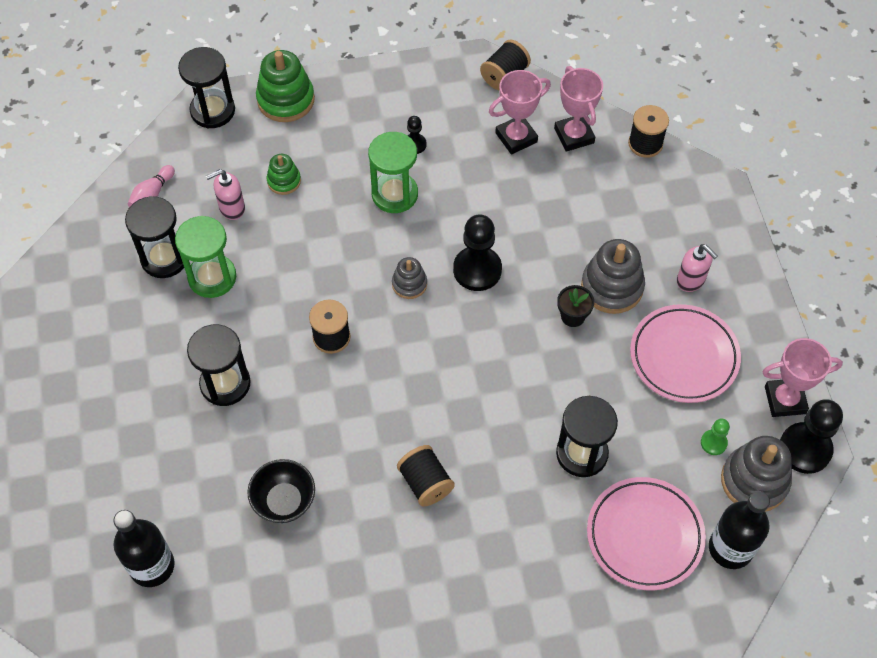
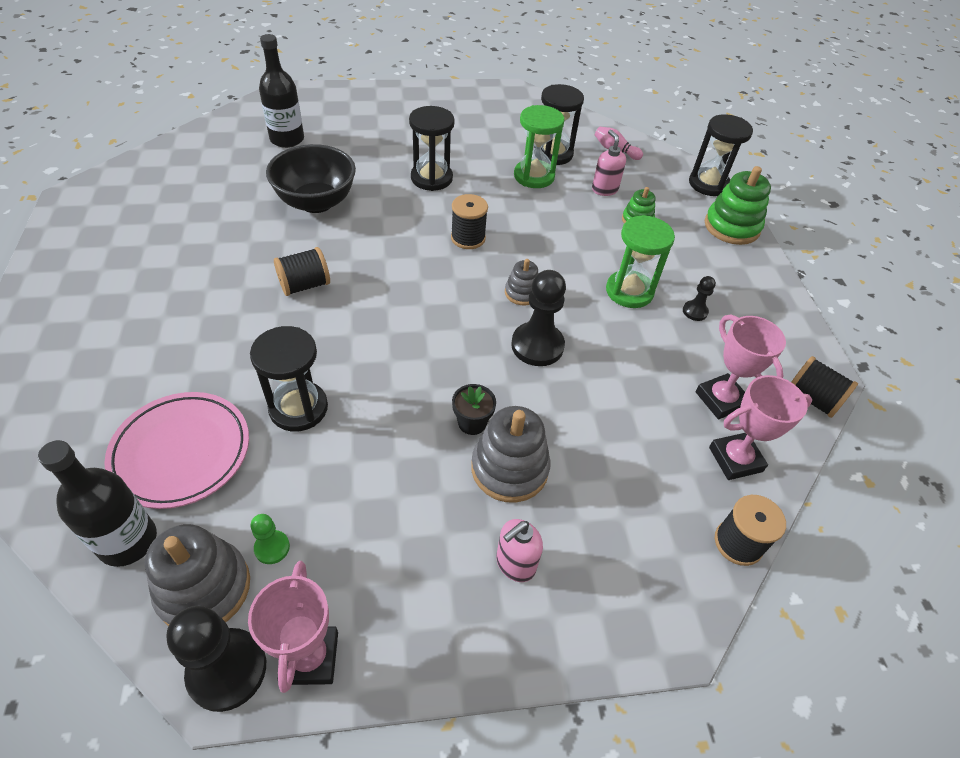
camera: 90 degrees right, 10 degrees down
(284, 501) = (316, 202): black bowl -> black bowl, size x1.52
(684, 356) = (401, 534): pink plate -> none

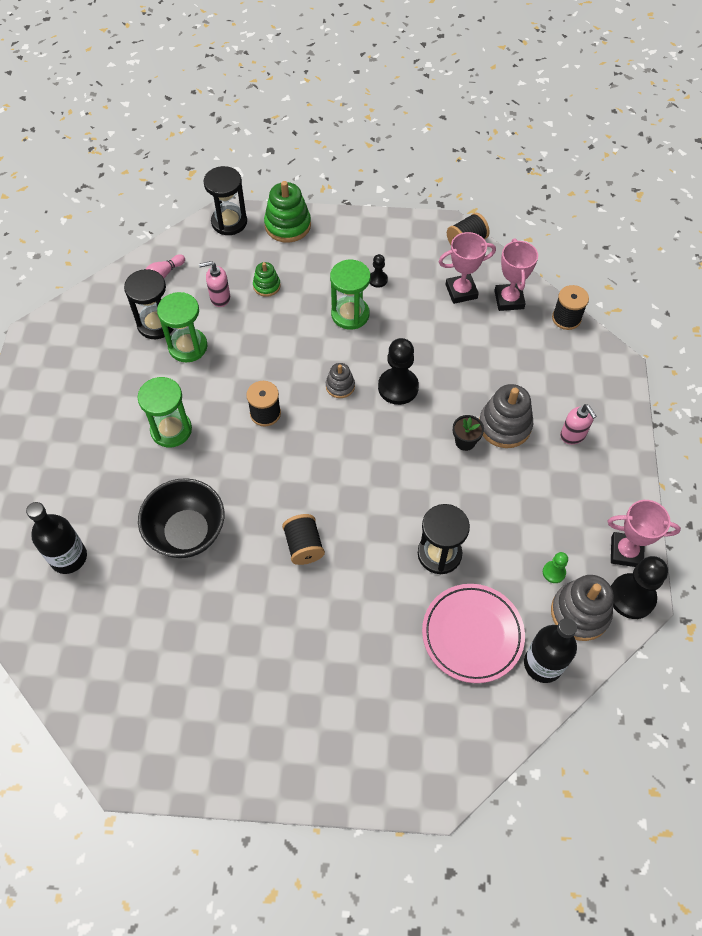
camera: 75 degrees left, 10 degrees up
(431, 178) = (171, 430): black hourglass -> green hourglass

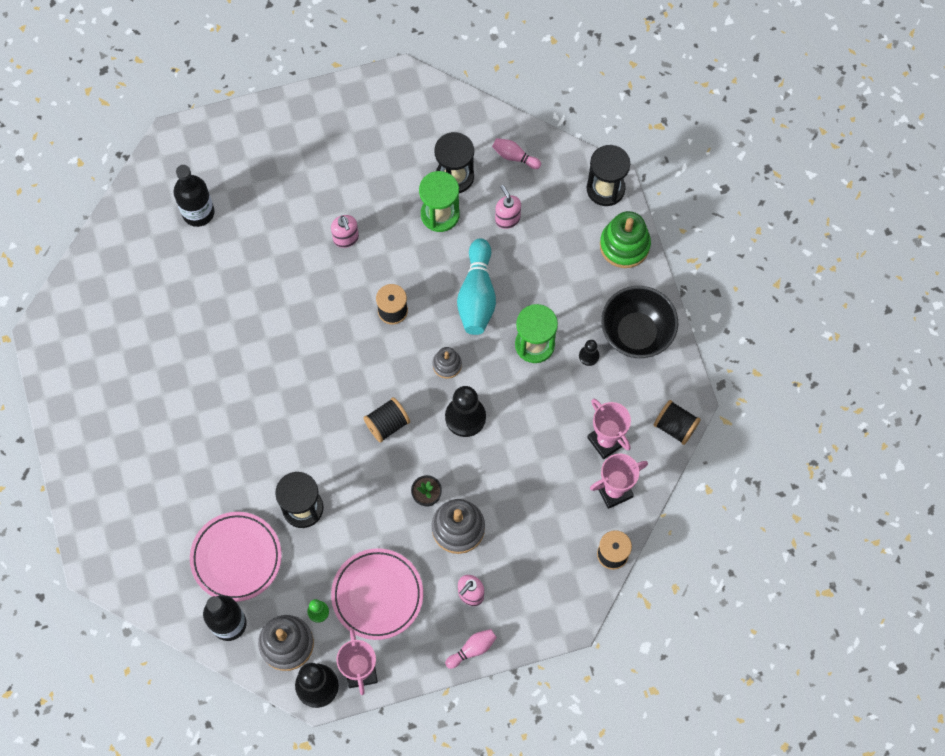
camera: 70 degrees right, 10 degrees up
(171, 430) = (346, 238): green hourglass -> pink soap dispenser
(187, 532) = (251, 294): black bowl -> black bowl (636, 333)
(266, 286) = (539, 255): green stacking toy -> none
(282, 342) = (477, 295): none -> turquoise bowling pin
(304, 546) = (271, 392): black spool -> black spool (387, 424)
(551, 513) = (377, 595): none -> pink plate
(627, 450) = (472, 649): none -> pink bowling pin

